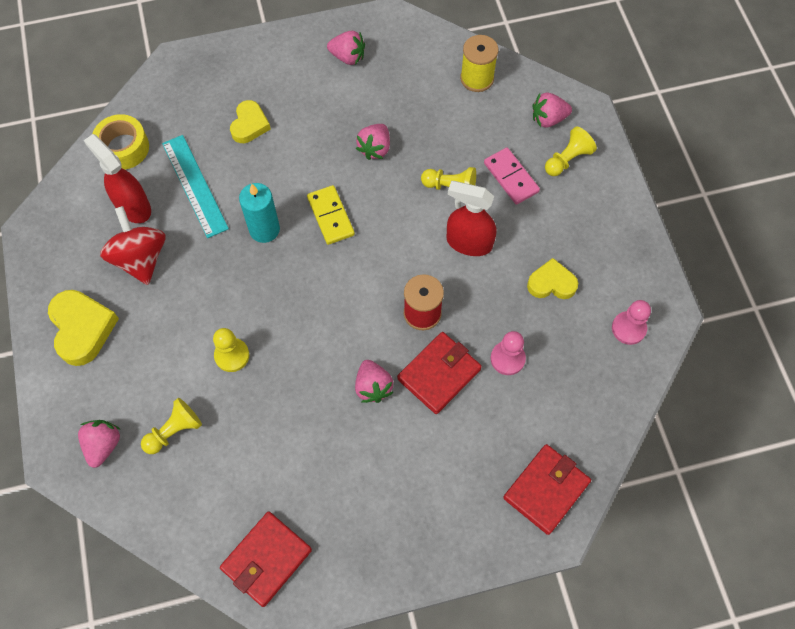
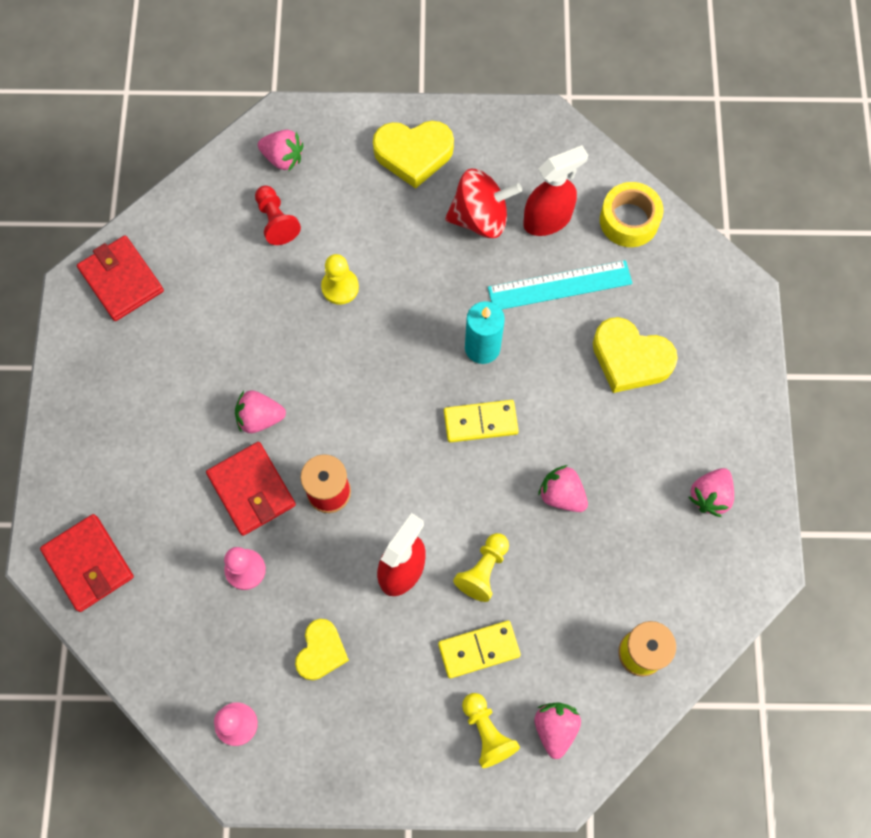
camera: 105 degrees right, 5 degrees up
(174, 431) = (276, 221): yellow pawn -> red pawn
(249, 125) = (630, 359): yellow heart -> yellow heart, size x1.53
(511, 177) = (479, 649): pink domino -> yellow domino

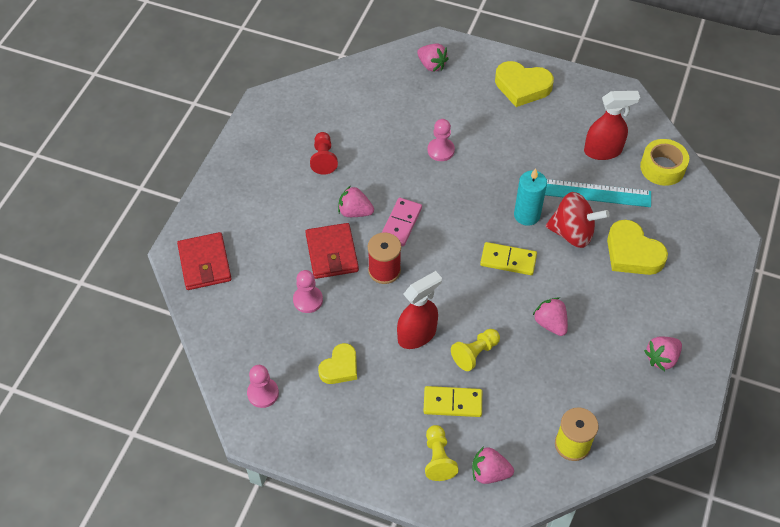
camera: 20 degrees right, 15 degrees down
(121, 280) = (296, 105): red wallet -> none
(276, 221) = (412, 100): red pawn -> red pawn (323, 159)
(326, 415) = (401, 223): none -> pink domino
(340, 287) = (441, 150): yellow pawn -> pink pawn
(480, 218) = (555, 137): red spinning top -> red spinning top (572, 233)
(555, 728) = (489, 473): pink strawberry -> pink strawberry turned 105 degrees counterclockwise

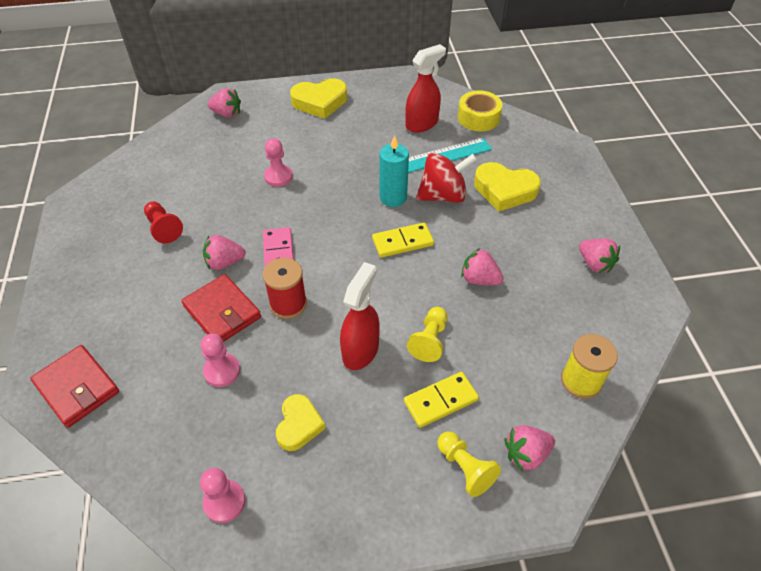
camera: 30 degrees left, 5 degrees down
(661, 358) = (594, 264): pink strawberry -> pink strawberry turned 60 degrees counterclockwise

